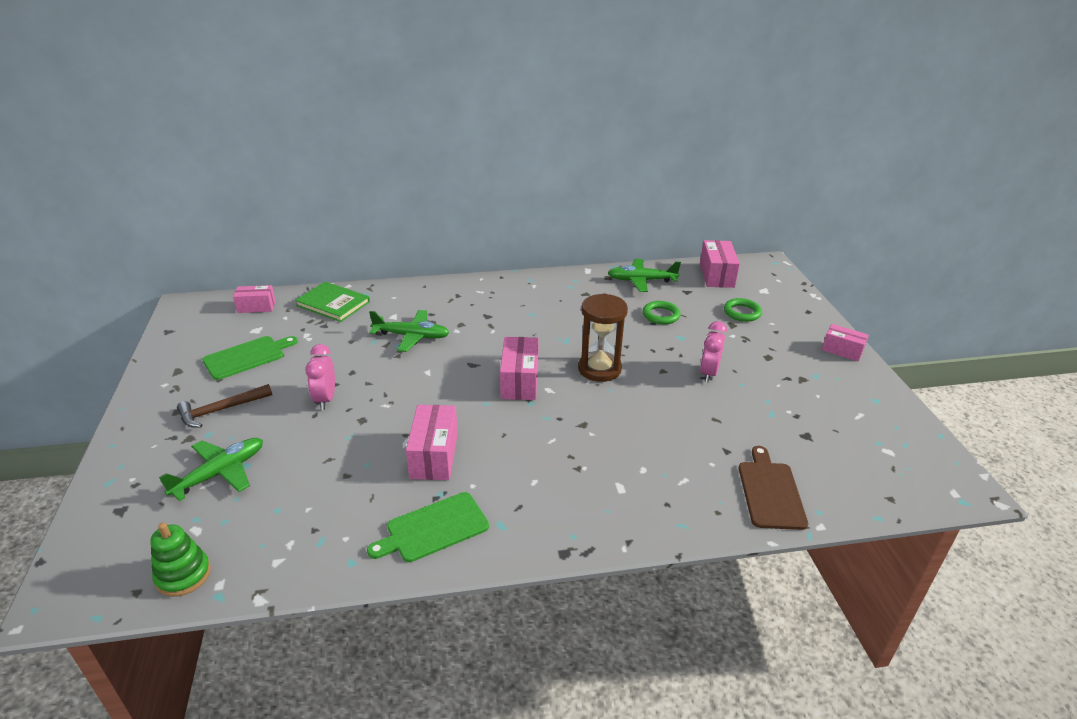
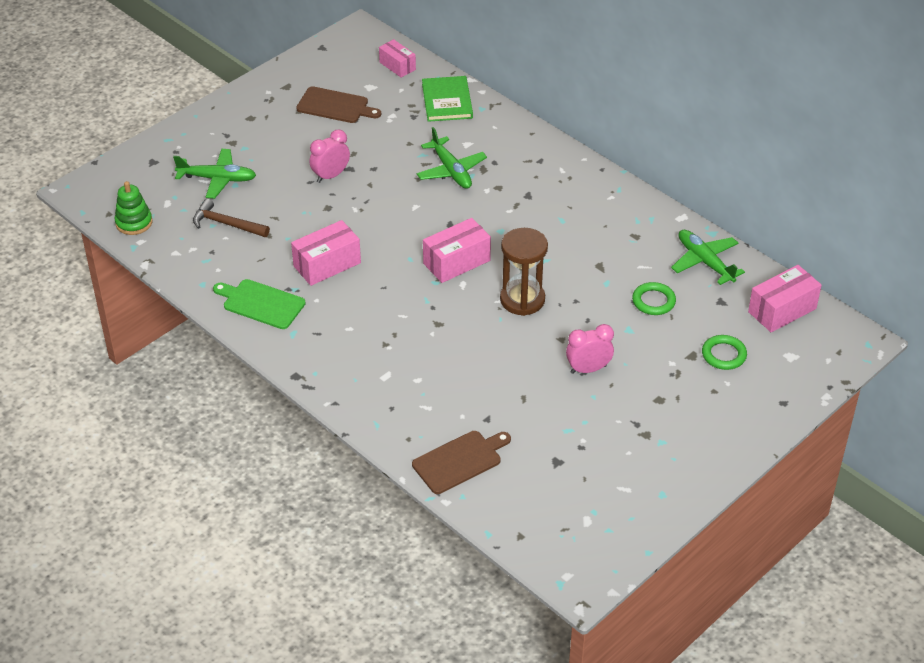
camera: 55 degrees right, 10 degrees up
(221, 410) = (270, 136): brown hammer -> brown hammer (226, 224)
(247, 357) = (335, 106): green cutting board -> brown cutting board
(842, 350) = (729, 449): pink box -> none

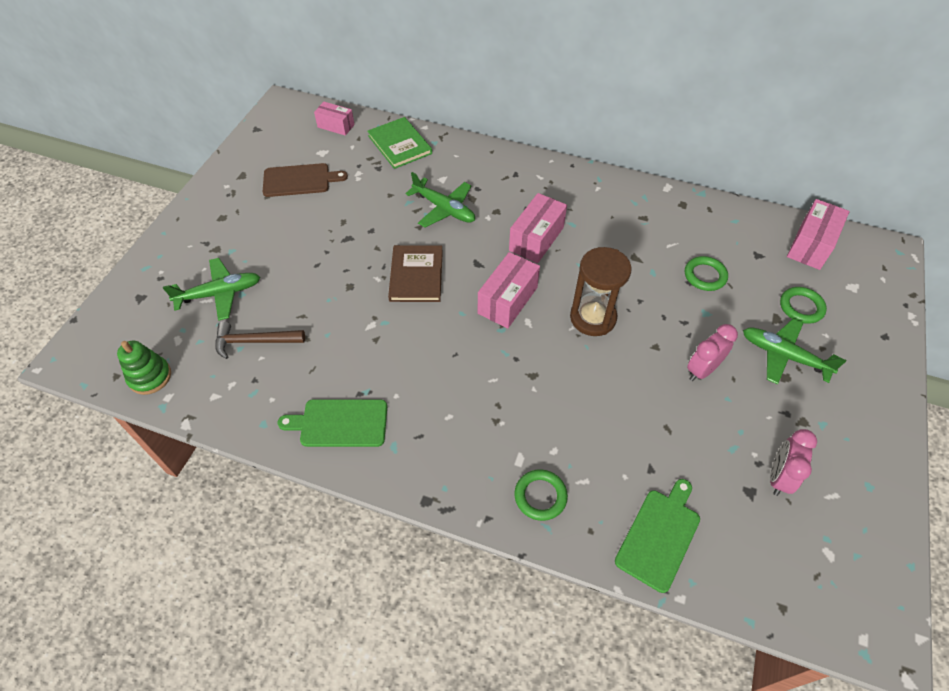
camera: 25 degrees left, 10 degrees up
(327, 264) = (384, 350): pink box -> pink box (536, 239)
(330, 176) = (334, 251): pink clock -> pink clock (778, 477)
(385, 404) = (540, 496): none -> green ring
(390, 217) = (416, 275): none -> brown book
(460, 461) = (659, 536): brown cutting board -> green cutting board
(705, 262) = (716, 222): green plane -> green plane (783, 355)

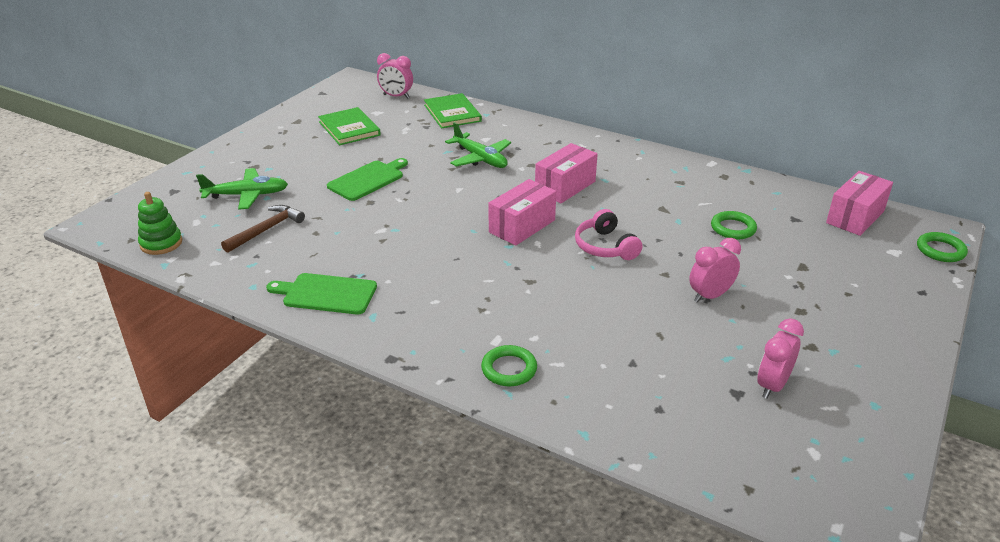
camera: 10 degrees right, 20 degrees down
(254, 341) = (266, 230): brown hammer -> brown hammer turned 120 degrees clockwise
(299, 180) = (349, 128): brown cutting board -> green book
(336, 126) = (396, 96): pink box -> pink clock
(416, 275) = (437, 200): brown book -> none
(593, 318) = (605, 247): brown hourglass -> pink headphones
(659, 536) = (626, 414): green cutting board -> green cutting board (368, 180)
(783, 355) = (802, 294): green plane -> none
(801, 307) = (832, 261): green ring -> green ring (940, 250)

